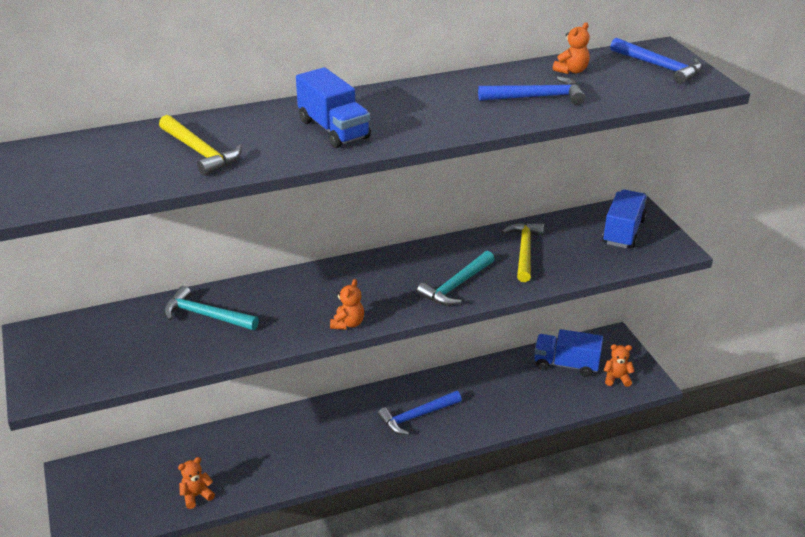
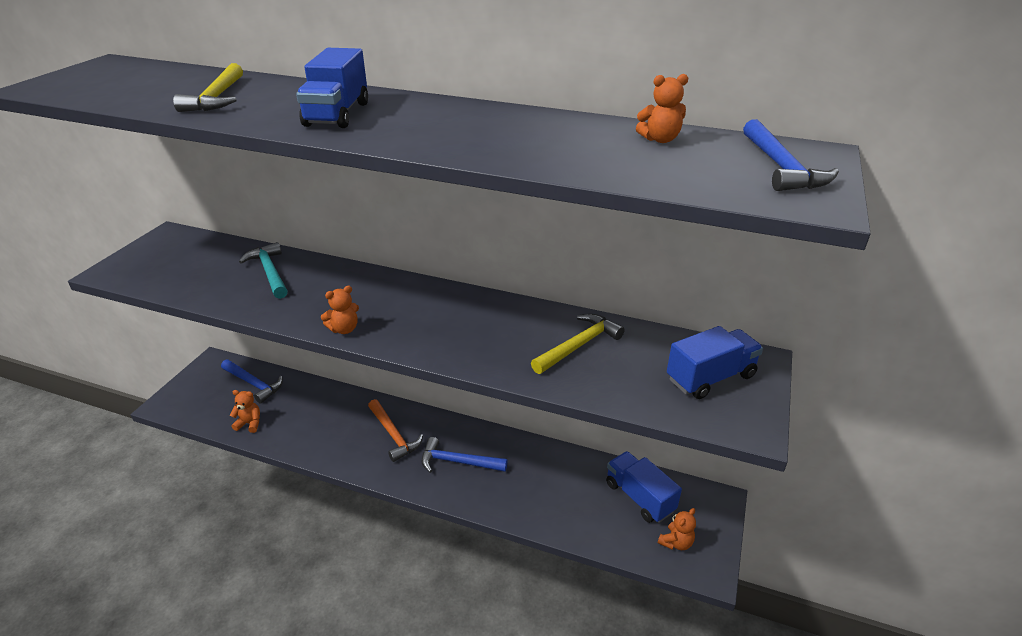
camera: 40 degrees right, 0 degrees up
(340, 428) = (393, 435): none -> orange hammer
(456, 285) = (472, 344): turquoise hammer -> none
(537, 97) = (571, 149): blue hammer -> blue hammer (254, 384)
(616, 378) = (676, 542): orange teddy bear -> orange teddy bear turned 90 degrees clockwise

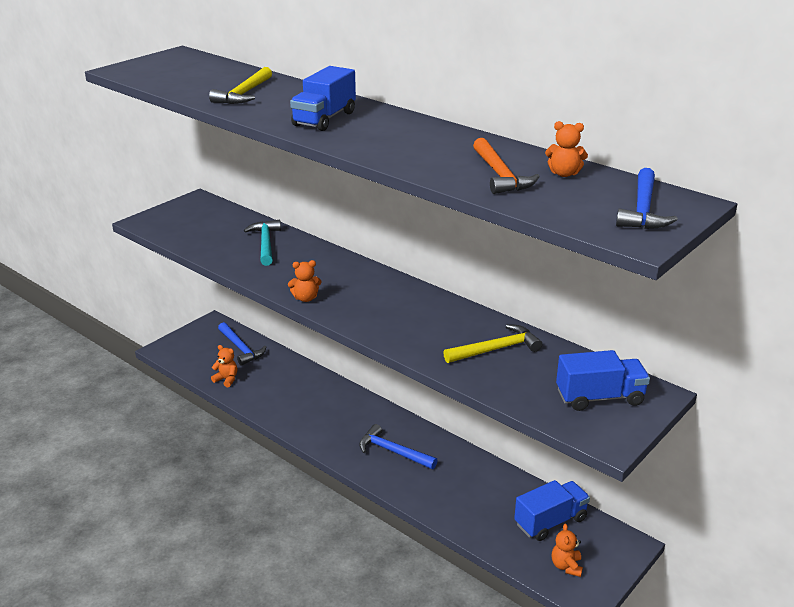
camera: 20 degrees right, 5 degrees down
(393, 435) = (345, 417): orange hammer -> orange hammer (500, 175)
(639, 497) = (550, 522): blue truck -> blue truck turned 75 degrees clockwise
(676, 542) = (566, 566): orange teddy bear -> orange teddy bear turned 120 degrees clockwise

